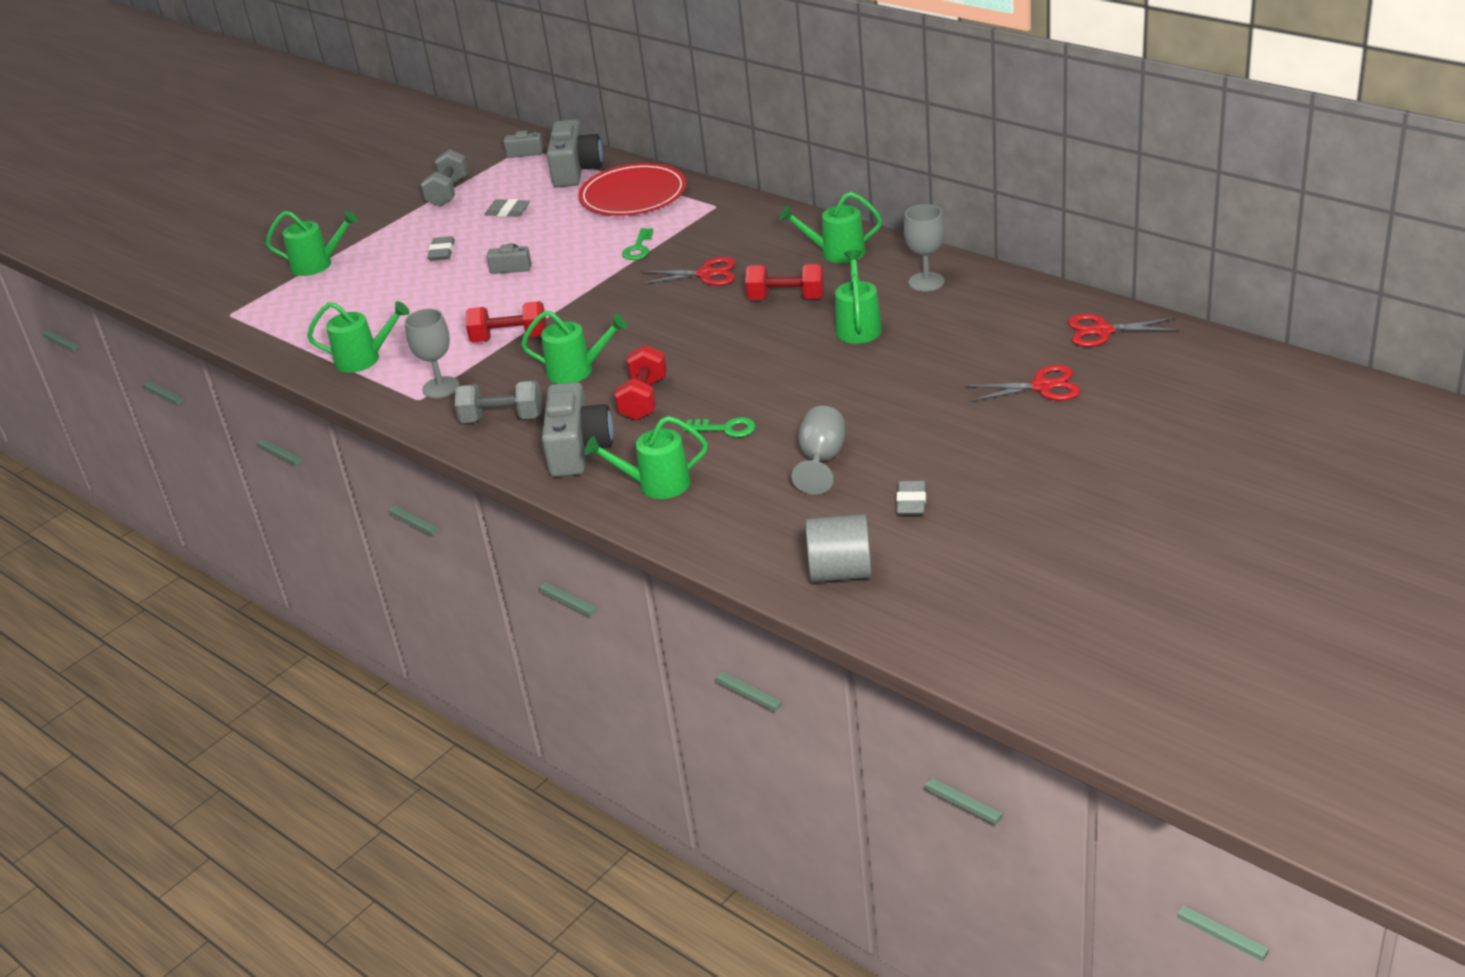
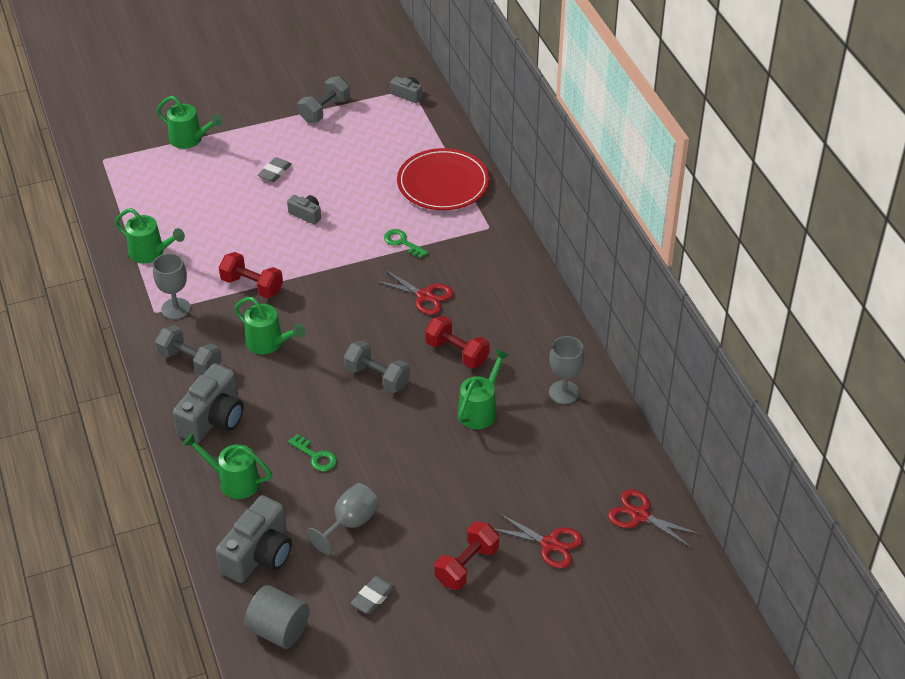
camera: 25 degrees right, 10 degrees up
(508, 211) = (348, 153): grey eraser -> none
(575, 170) = (425, 133): grey camera -> grey camera (259, 554)
(638, 248) = (402, 242): green key -> green key turned 90 degrees clockwise
(644, 399) = (288, 396): red dumbbell -> red dumbbell (466, 565)
(724, 347) = (377, 377): none -> grey dumbbell
(836, 253) = (528, 325): green watering can -> none

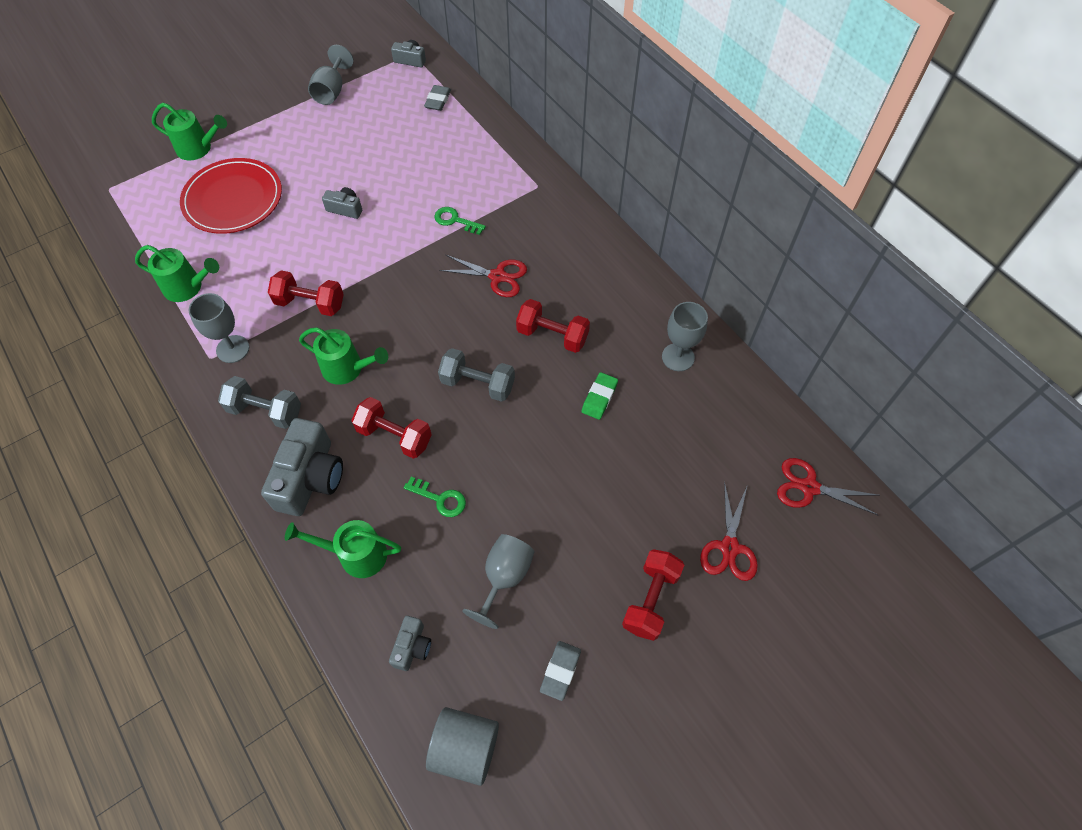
camera: 15 degrees left, 15 degrees up
(259, 554) = (412, 647): grey camera -> grey camera, size x0.51
(275, 172) = (299, 168): grey eraser -> grey eraser (438, 100)
(292, 402) = (394, 436): none -> red dumbbell
(325, 110) = (332, 91): grey dumbbell -> grey goblet
(443, 183) = (476, 147): red plate -> red plate (233, 199)
(480, 409) = (599, 398): green watering can -> green eraser
(550, 544) = (729, 547): red scissors -> red scissors turned 90 degrees clockwise

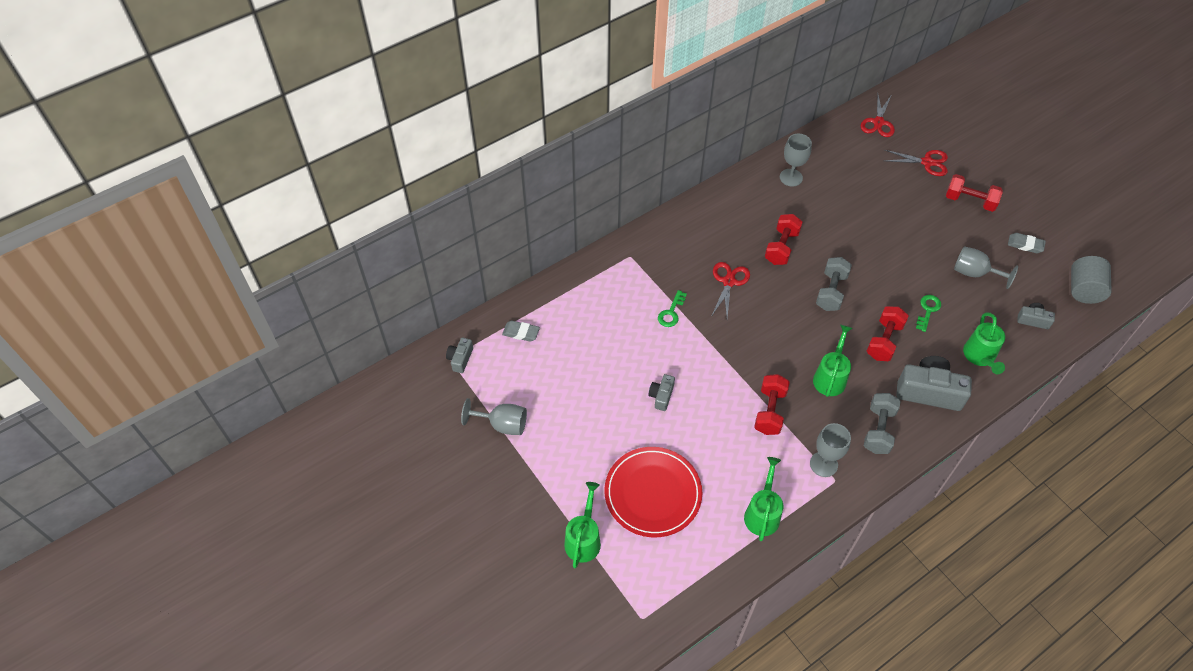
camera: 90 degrees left, 5 degrees down
(599, 398) = (831, 221): green eraser -> none

